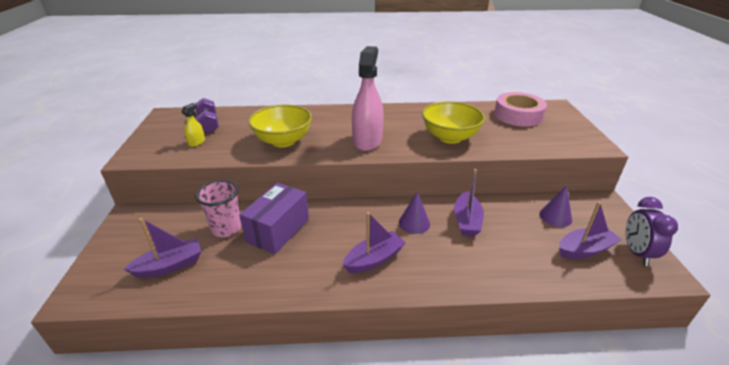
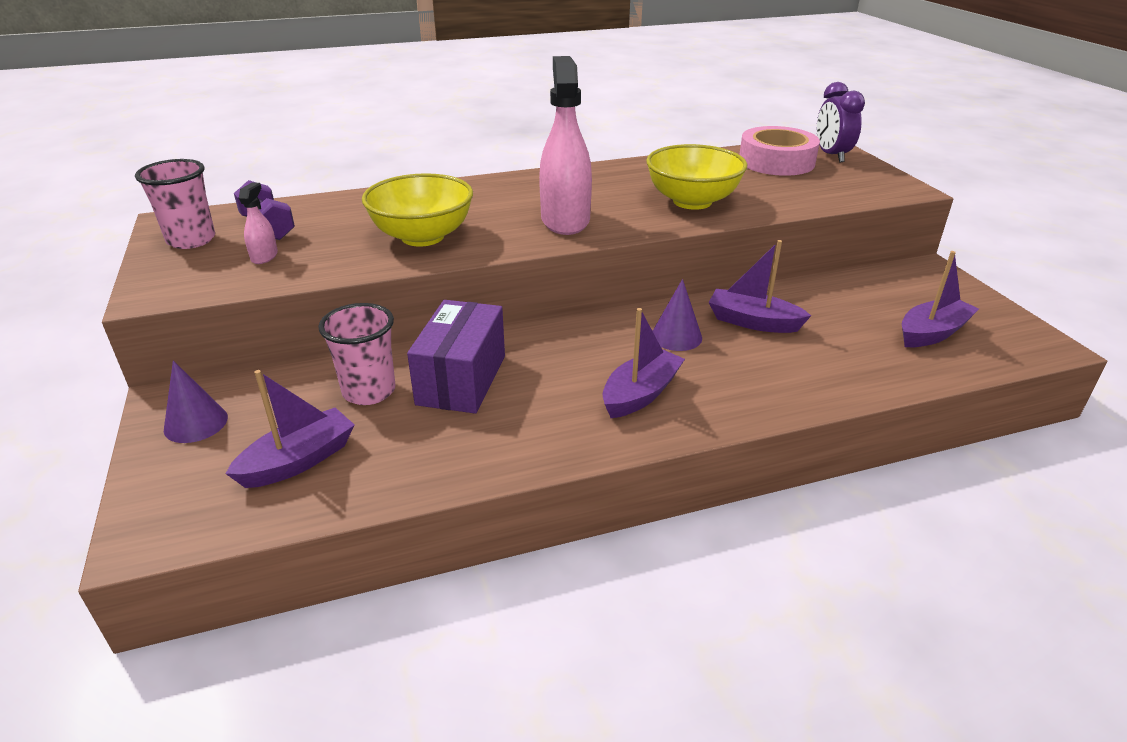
camera: 15 degrees left, 0 degrees up
(168, 127) = (191, 240): none -> pink cup
(197, 142) = (264, 256): yellow spray bottle -> pink spray bottle
(466, 221) = (753, 322): purple boat -> purple boat turned 120 degrees clockwise
(555, 216) = (874, 298): purple cone -> purple cone (196, 423)
(636, 253) = (999, 326): purple clock -> purple clock (831, 155)

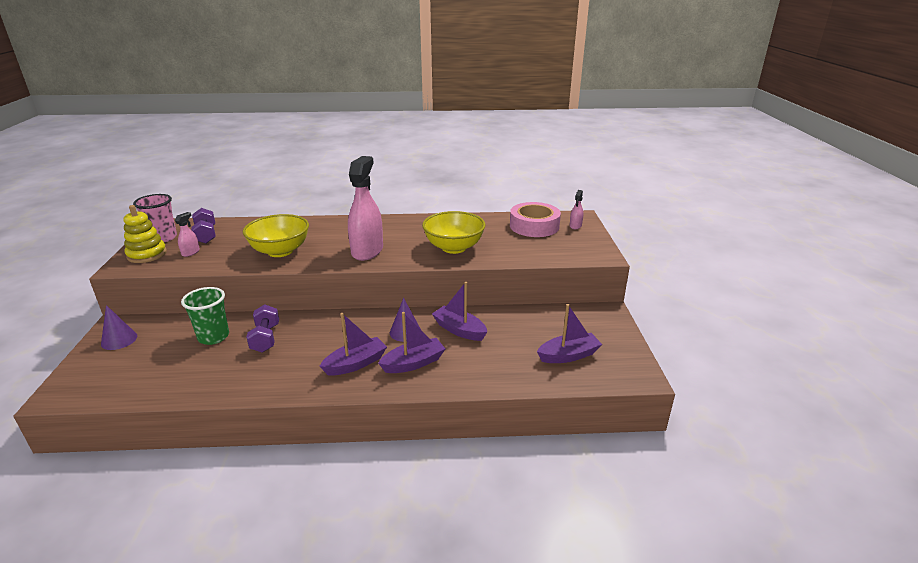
camera: 15 degrees right, 5 degrees down
(184, 269) = (147, 254): none -> yellow stacking toy
(298, 461) = (152, 369): purple boat -> purple boat (413, 363)
(369, 391) = (213, 337): pink cup -> green cup
(461, 380) = (265, 338): purple box -> purple dumbbell
(831, 155) = (575, 226): purple clock -> pink spray bottle

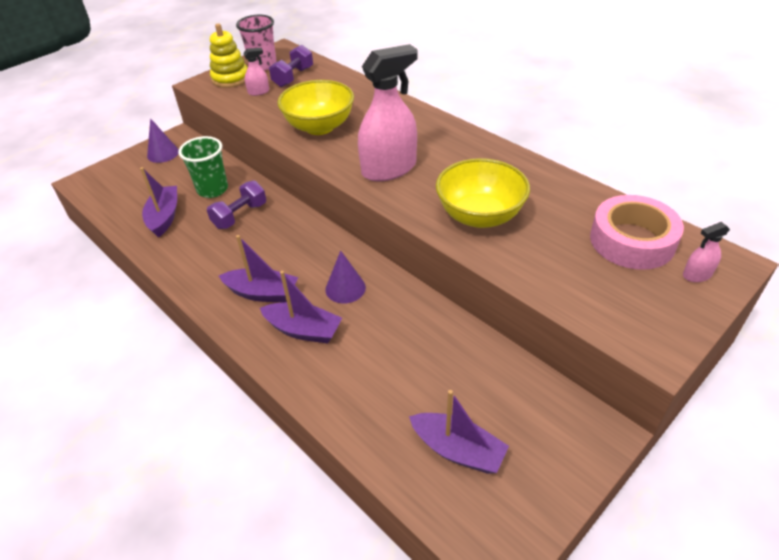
camera: 50 degrees right, 15 degrees up
(459, 330) = (395, 324): purple boat -> purple boat (164, 217)

